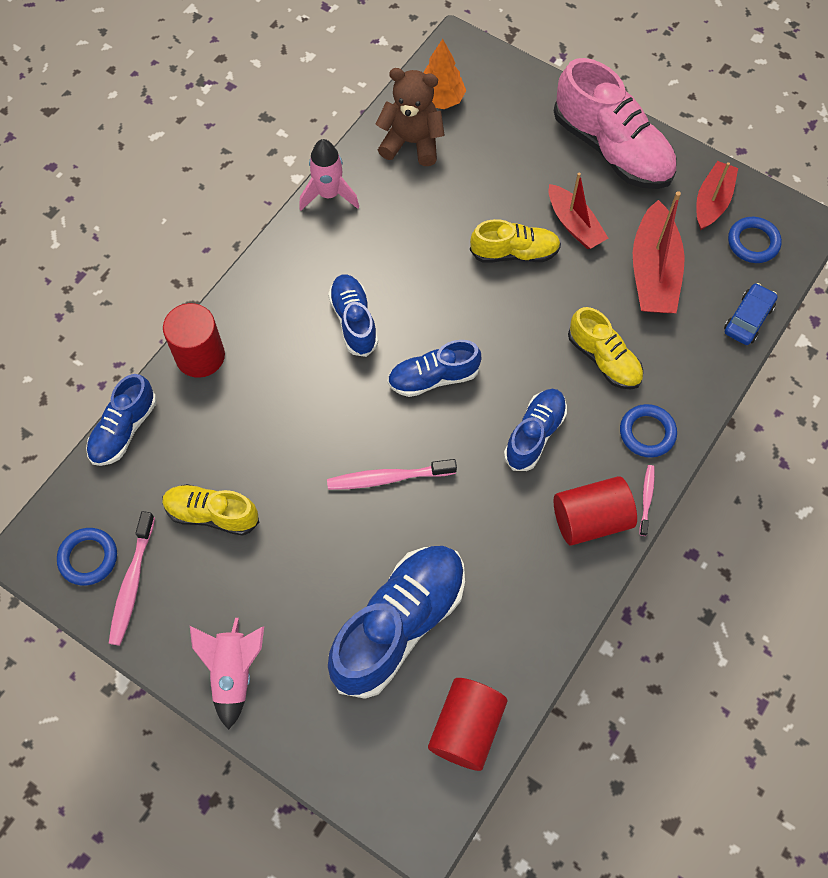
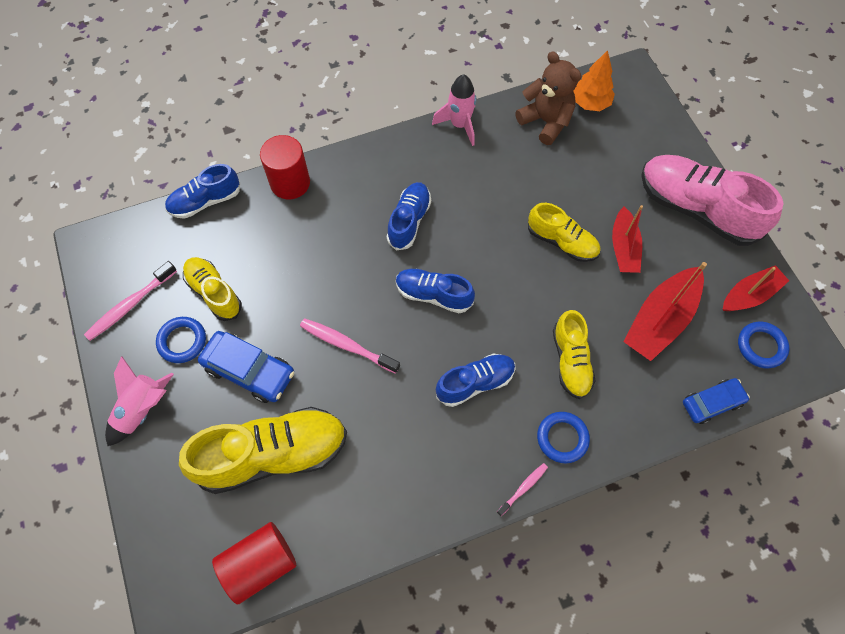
camera: 35 degrees right, 0 degrees up
(88, 558) = (118, 270): blue ring -> blue ring (182, 341)
(311, 564) = (249, 371): none -> blue car
(399, 625) = (273, 454): blue shoe -> yellow shoe
(590, 519) = (468, 474): red cylinder -> none
(612, 149) = (696, 209): pink shoe -> pink shoe turned 135 degrees clockwise

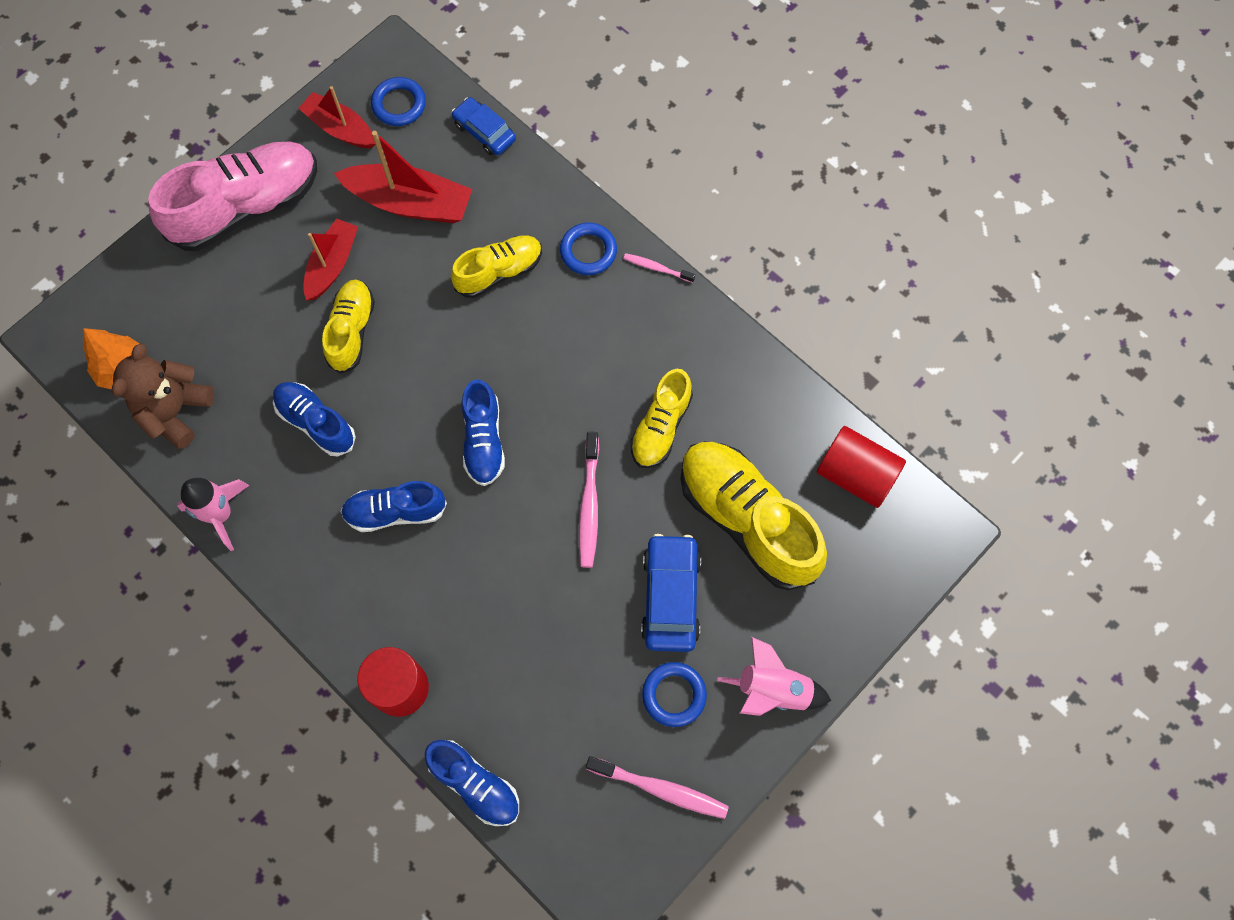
camera: 115 degrees left, 5 degrees up
(214, 293) = (596, 694): yellow shoe -> yellow shoe (661, 427)
(475, 383) = (569, 354): blue shoe -> blue shoe (316, 423)
(623, 248) = (332, 265): red boat -> red boat turned 45 degrees counterclockwise
(696, 209) = (246, 207): pink shoe -> pink shoe turned 135 degrees counterclockwise

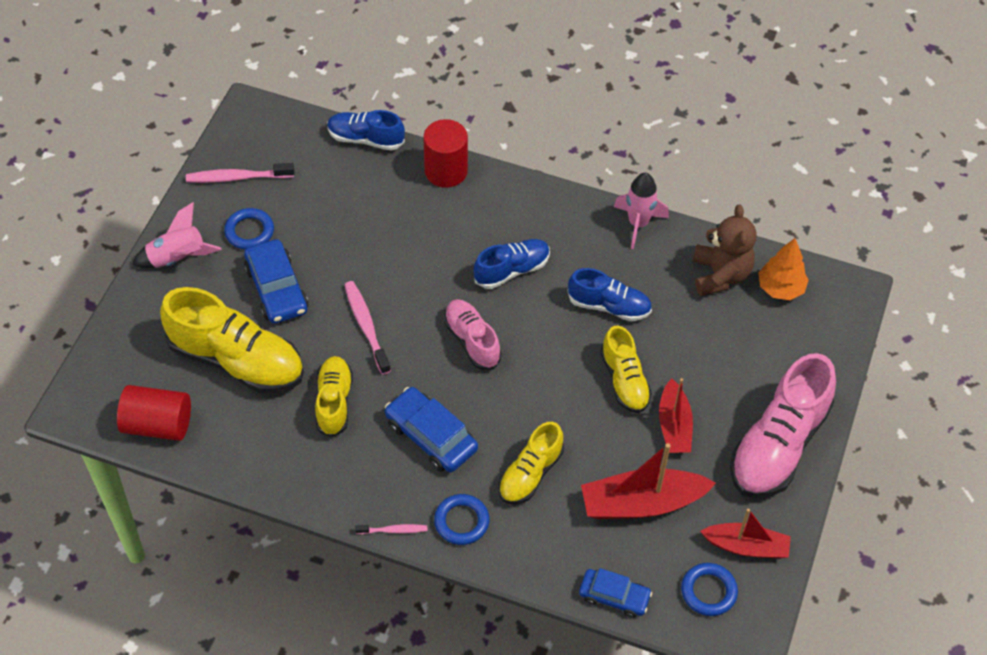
camera: 155 degrees right, 15 degrees down
(483, 440) = (472, 341): blue shoe -> pink shoe
(577, 349) = (431, 436): none -> blue car

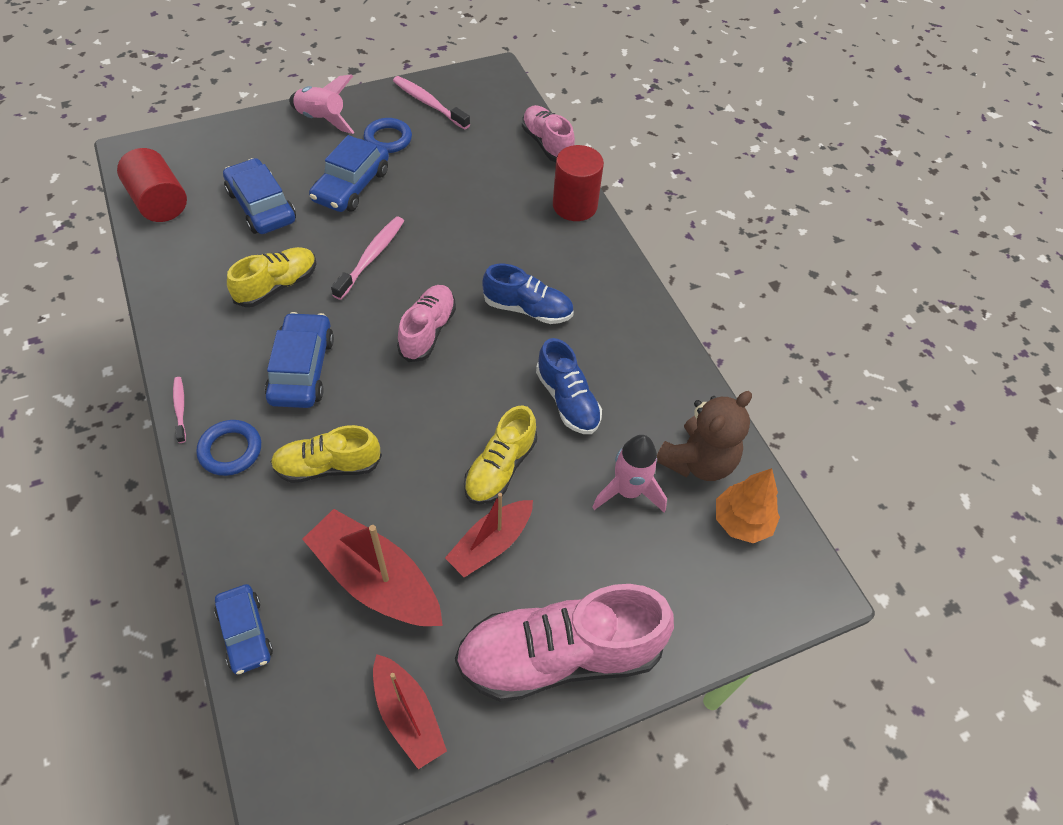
camera: 45 degrees right, 0 degrees up
(236, 360) = (261, 206): yellow shoe -> blue car
(365, 139) = (547, 144): blue shoe -> pink shoe
(393, 530) = (180, 408): pink toothbrush -> pink toothbrush turned 150 degrees counterclockwise
(638, 224) = (677, 361): pink rocket -> pink rocket (628, 491)
(708, 591) = (321, 718): blue ring -> none

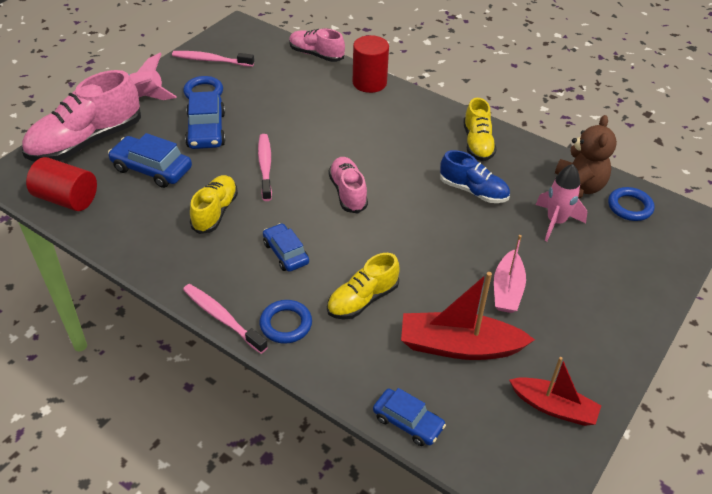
camera: 30 degrees left, 10 degrees down
(180, 408) = (222, 318): pink toothbrush -> pink toothbrush, size x1.73
(302, 369) = (286, 253): blue car -> blue car, size x0.66
(491, 544) = (507, 290): red boat -> pink boat
(500, 468) = (471, 246): yellow shoe -> yellow shoe (477, 143)
(528, 309) = (399, 152): blue shoe -> none
(559, 655) = (604, 326): pink shoe -> pink shoe (86, 142)
(741, 522) = (629, 207): orange tree -> blue ring

